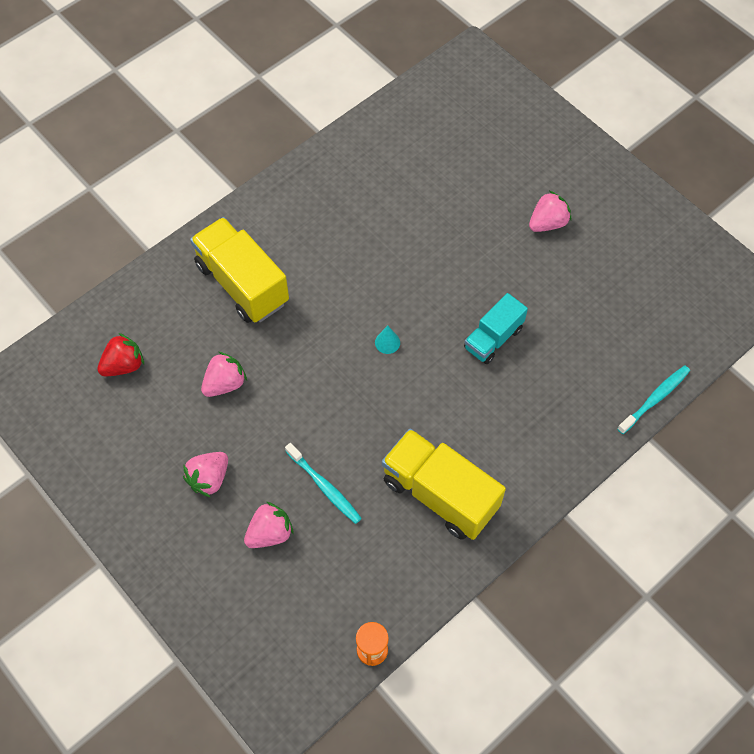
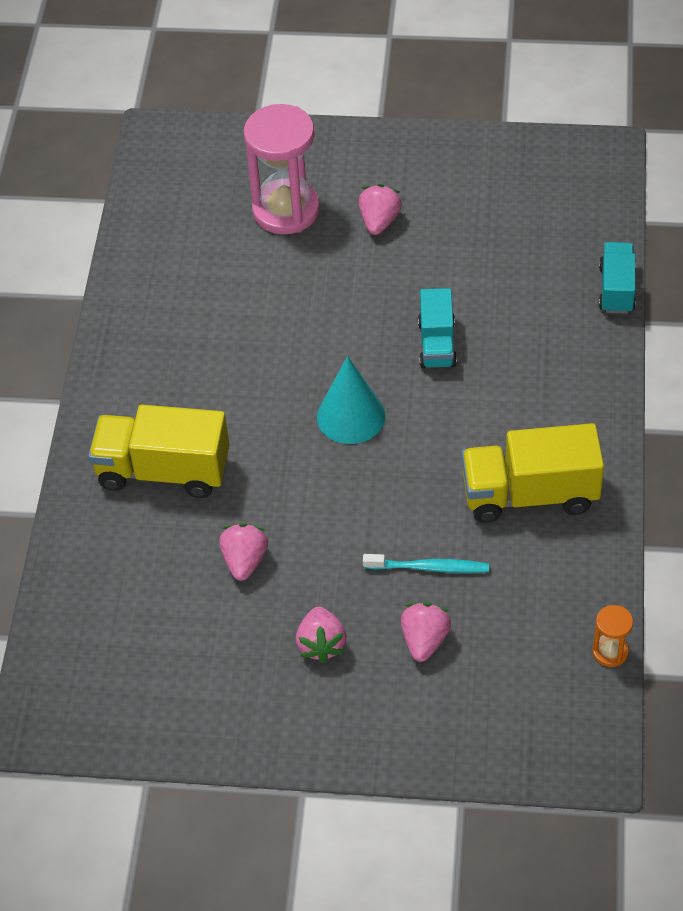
camera: 40 degrees left, 10 degrees down
(124, 365) = (131, 622): red strawberry -> none
(387, 342) = (351, 416): turquoise cone -> turquoise cone, size x2.26
(497, 169) = (286, 210): none -> pink hourglass
(654, 399) = (616, 289): turquoise toothbrush -> turquoise truck

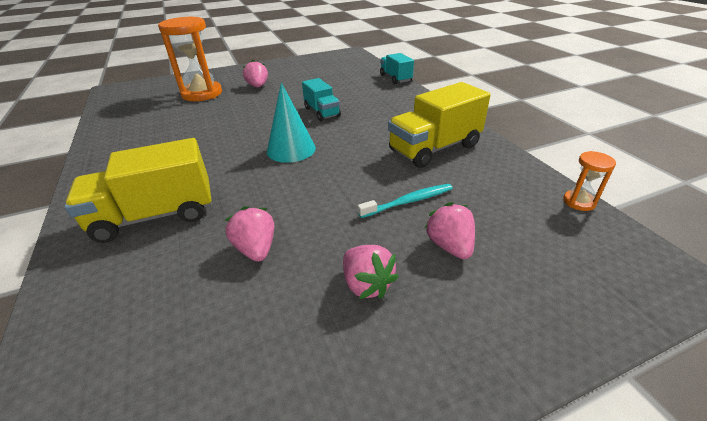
camera: 30 degrees left, 15 degrees down
(286, 210) = (202, 94): pink hourglass -> orange hourglass

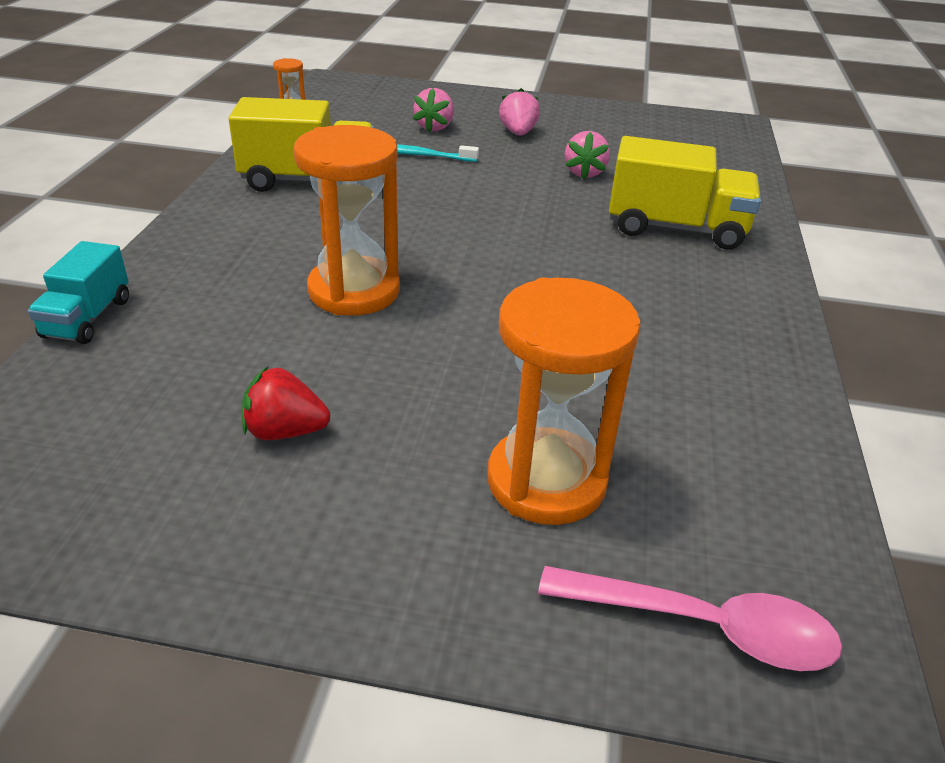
camera: 150 degrees left, 0 degrees up
(149, 87) = (704, 626): none -> pink spoon
(258, 86) = (388, 443): pink strawberry -> none
(291, 80) = (285, 431): none -> red strawberry
(291, 149) = (473, 245): turquoise cone -> none
(322, 112) = (354, 291): turquoise truck -> orange hourglass

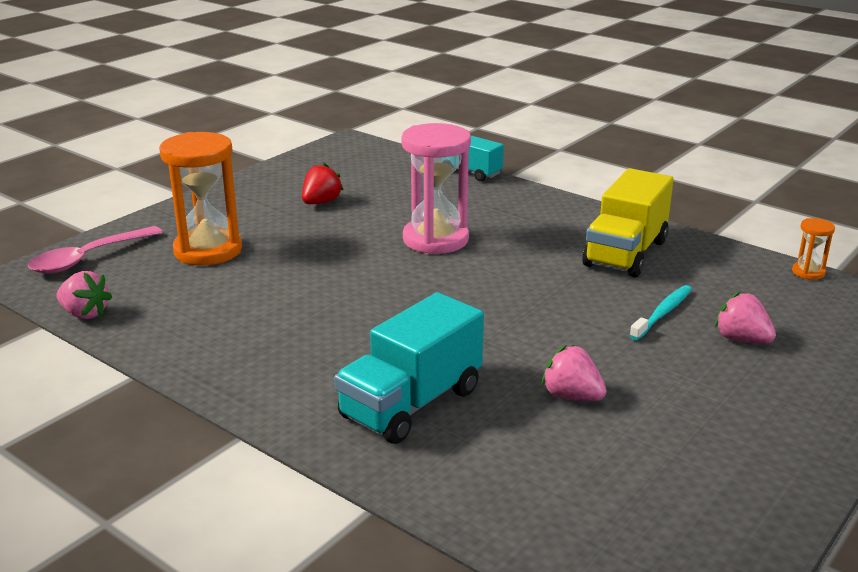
camera: 120 degrees right, 10 degrees down
(354, 291) = (435, 239): orange hourglass -> pink hourglass
(518, 133) = (708, 389): pink strawberry -> pink strawberry (85, 314)
(675, 228) = (411, 404): yellow truck -> turquoise truck

